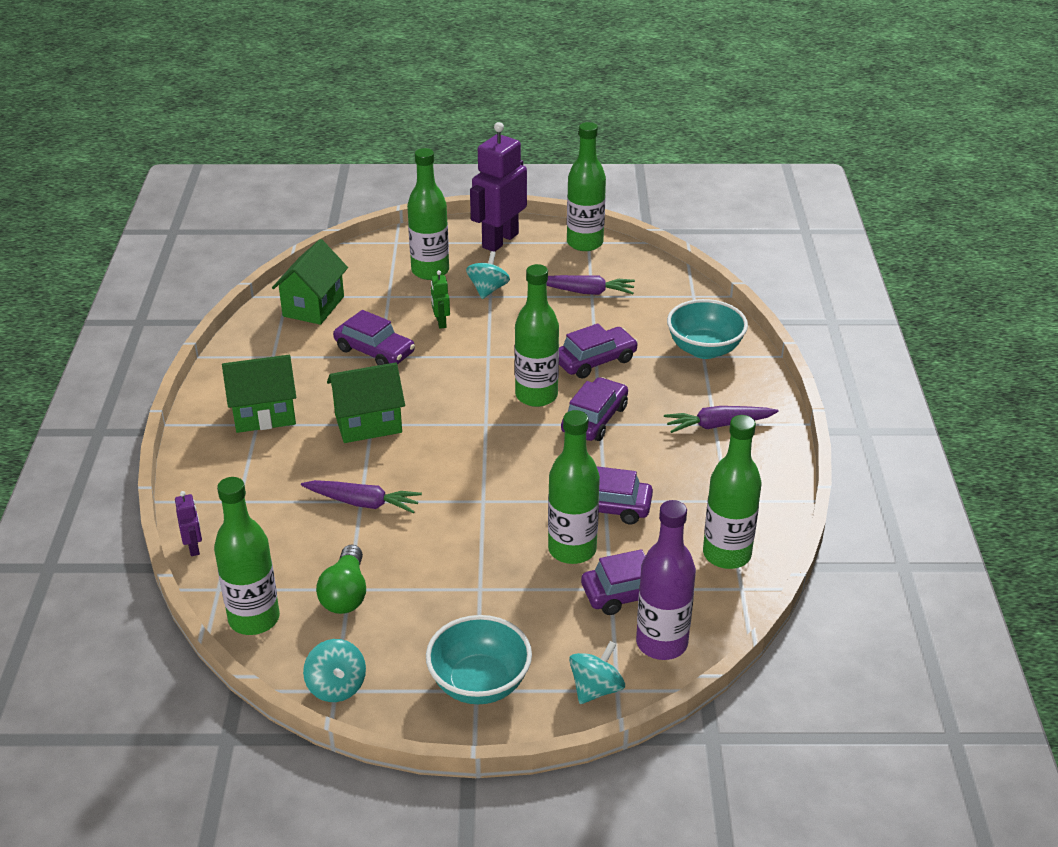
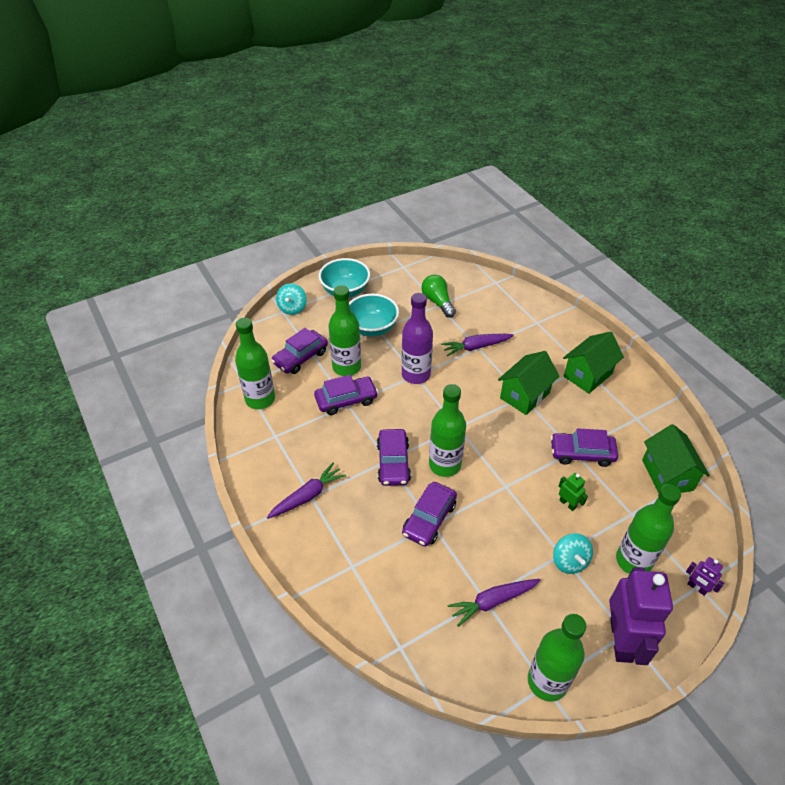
camera: 150 degrees right, 10 degrees up
(194, 547) = (528, 294): purple robot -> purple robot (696, 587)
(254, 619) = (465, 277): green bottle -> none
(336, 686) = (404, 268): turquoise spinning top -> none
(661, 643) = (272, 339): purple bottle -> purple bottle (416, 374)
(704, 349) = (355, 574): turquoise bowl -> turquoise bowl (372, 328)

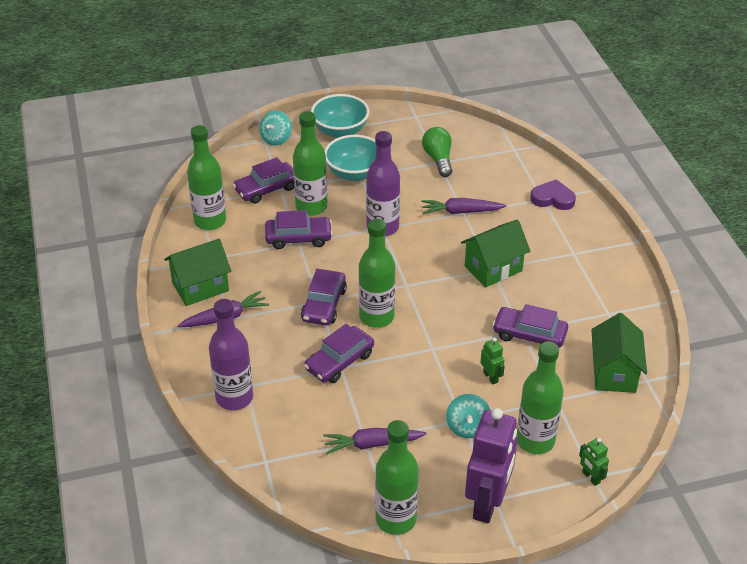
camera: 15 degrees right, 5 degrees down
(346, 582) = (234, 398): none -> purple bottle
(545, 320) = (553, 199): none -> purple heart
(587, 375) = (574, 261): green house -> green house (200, 287)
(696, 587) = (590, 477): purple robot -> green robot

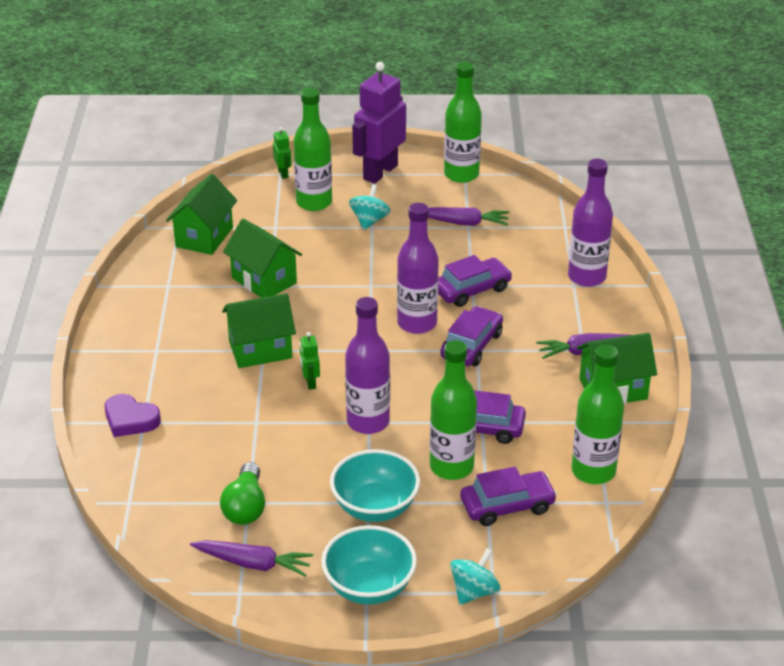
camera: 165 degrees left, 5 degrees down
(376, 317) = (417, 323): green bottle -> purple bottle
(461, 212) = (258, 424): purple carrot -> purple carrot (253, 564)
(490, 377) = (325, 253): green robot -> green robot (310, 382)
(529, 335) = (264, 280): purple car -> green house

